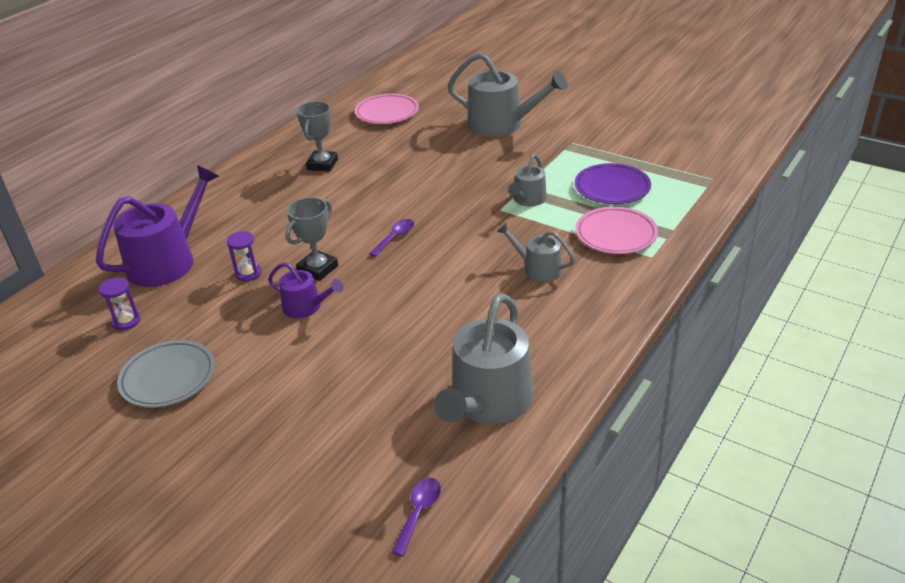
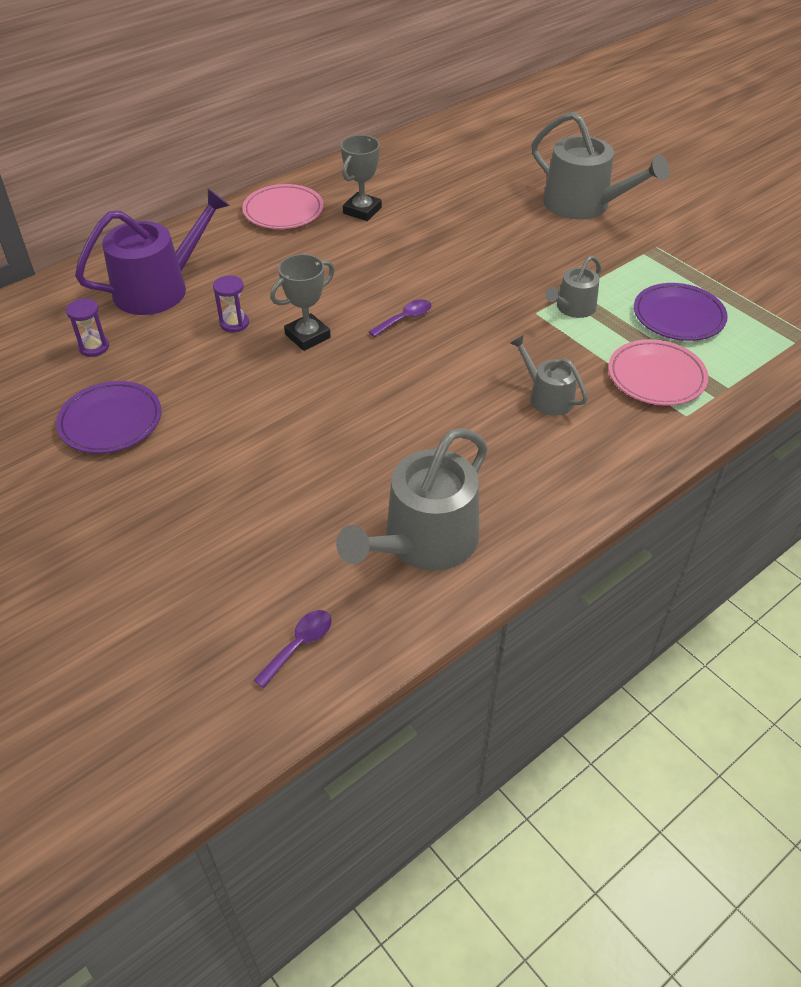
camera: 15 degrees right, 10 degrees up
(168, 378) = (111, 421): grey plate -> purple plate
(306, 307) = (278, 378): purple watering can -> none
(387, 113) = (459, 161): pink plate -> pink plate (283, 211)

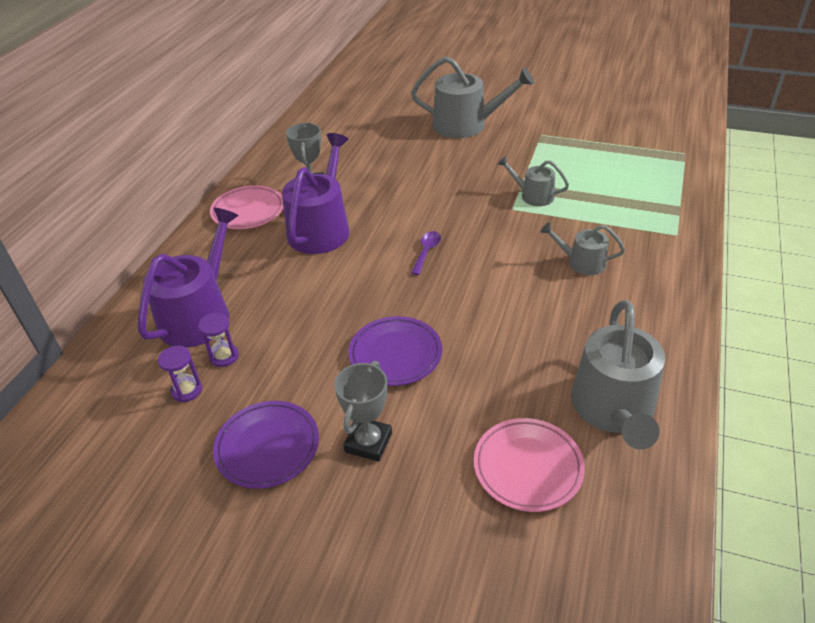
camera: 30 degrees left, 5 degrees down
(234, 323) = (295, 314): purple hourglass -> purple hourglass (224, 356)
(299, 645) = (615, 545): purple spoon -> none
(307, 336) = (366, 297): grey trophy -> grey trophy (368, 442)
(332, 254) = (321, 228): none -> purple watering can
(573, 308) = (533, 195): grey watering can -> grey watering can turned 105 degrees clockwise
(656, 377) = (633, 218): pink plate -> pink plate (528, 467)
(678, 316) = (603, 173): purple plate -> purple plate (395, 354)

